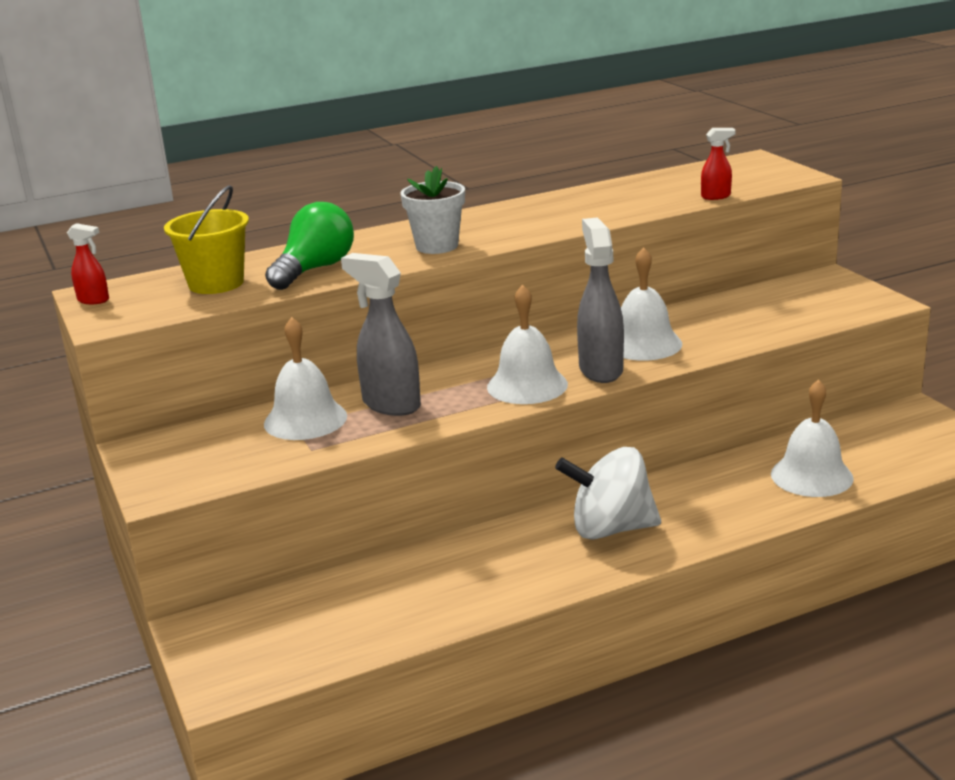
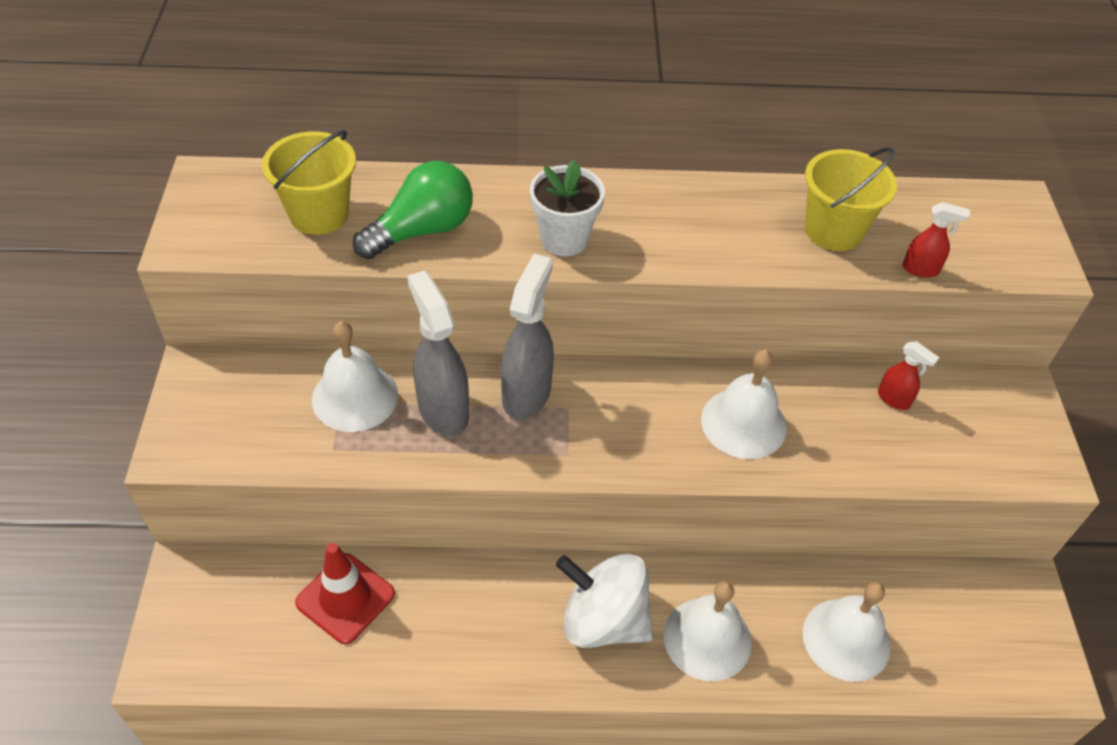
camera: 20 degrees right, 25 degrees up
(94, 300) = (198, 194): red spray bottle -> red spray bottle (894, 399)
(369, 591) = (345, 598): none -> red traffic cone
(527, 385) = (585, 441): white bell -> white bell (707, 638)
(600, 370) = (672, 449): grey spray bottle -> grey spray bottle (527, 393)
(637, 197) = (833, 230): none -> yellow bucket

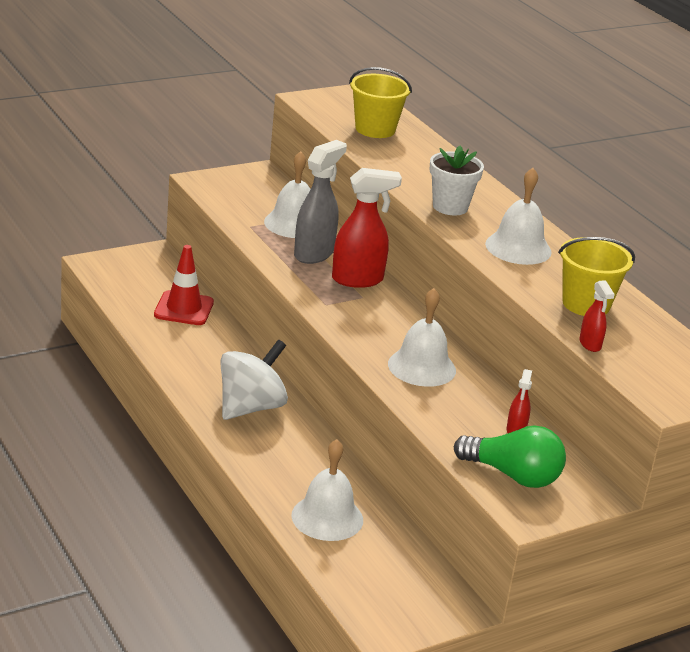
camera: 60 degrees right, 20 degrees down
(422, 230) = (400, 161): green light bulb -> green light bulb (513, 475)
(527, 393) = (358, 280): grey spray bottle -> red spray bottle
(603, 620) = (251, 407): white spinning top -> white spinning top turned 45 degrees clockwise
(707, 638) = (274, 453): white bell -> white bell (518, 248)

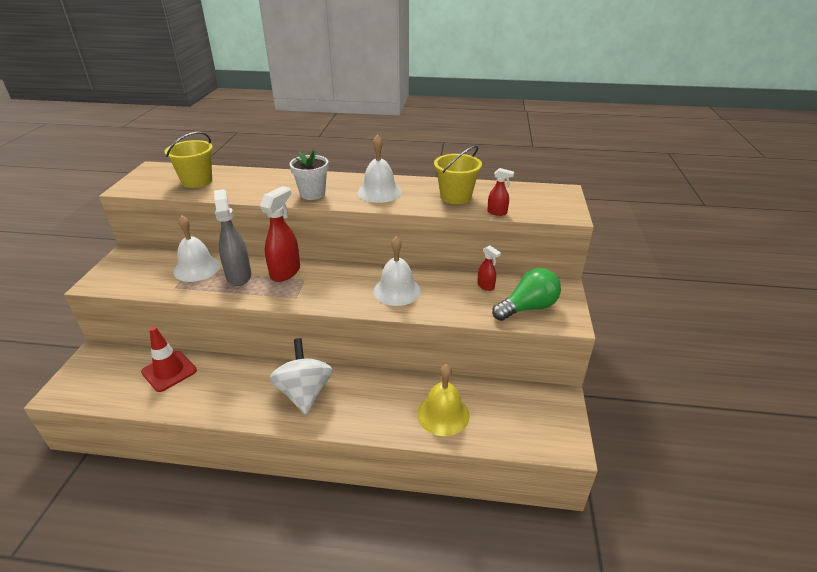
camera: 50 degrees left, 5 degrees up
(327, 517) = (443, 414): white bell -> yellow bell

